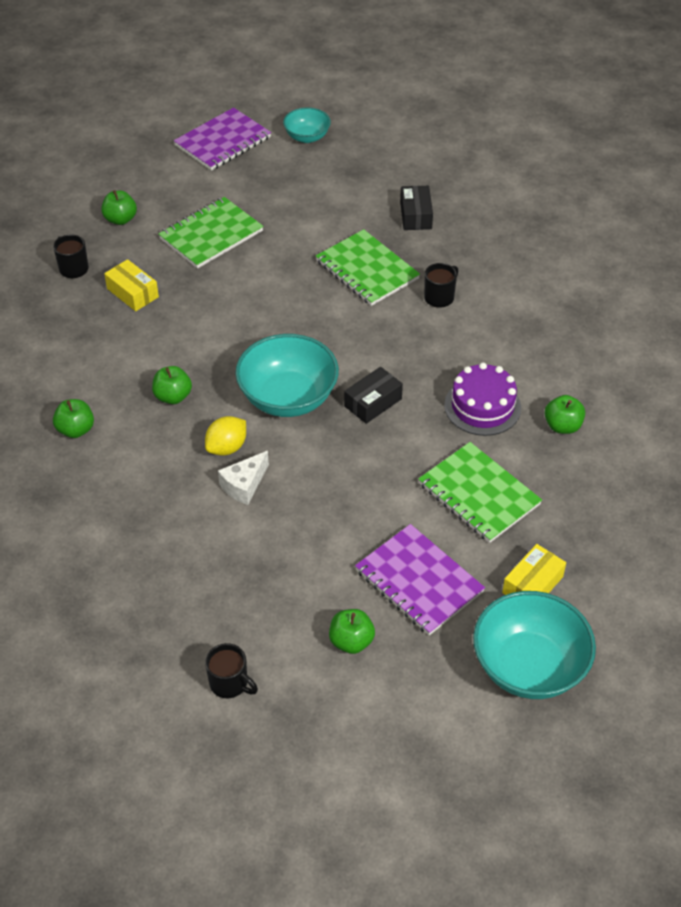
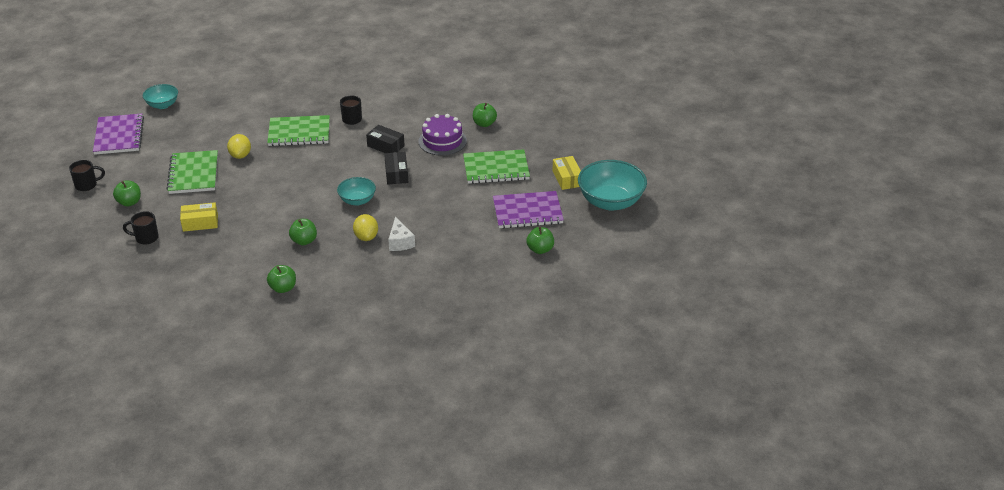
camera: 55 degrees left, 10 degrees down
(230, 684) = (523, 301): black mug -> black mug (87, 185)
(278, 250) = (240, 155): none -> yellow lemon
(288, 398) = (357, 200): turquoise bowl -> turquoise bowl, size x0.56
(416, 215) = (281, 98): black box -> black box (385, 146)

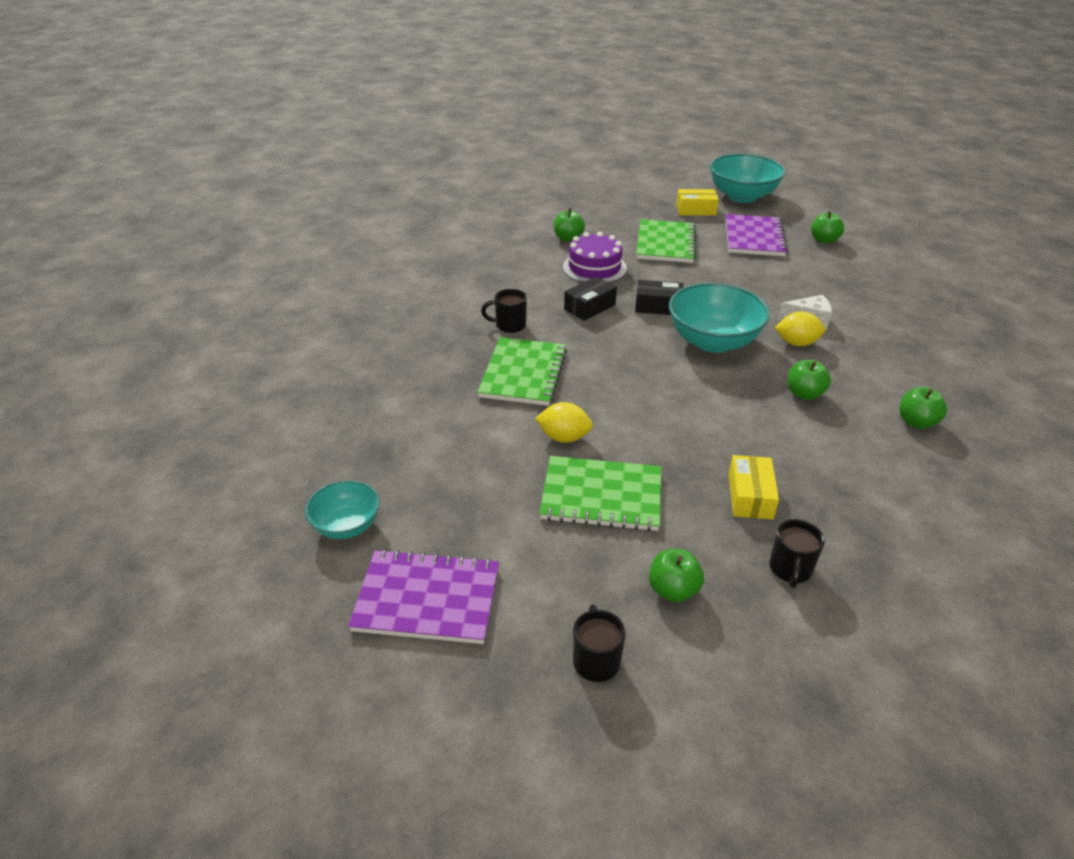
camera: 75 degrees left, 0 degrees up
(357, 200) = (713, 341): turquoise bowl -> turquoise bowl, size x1.78

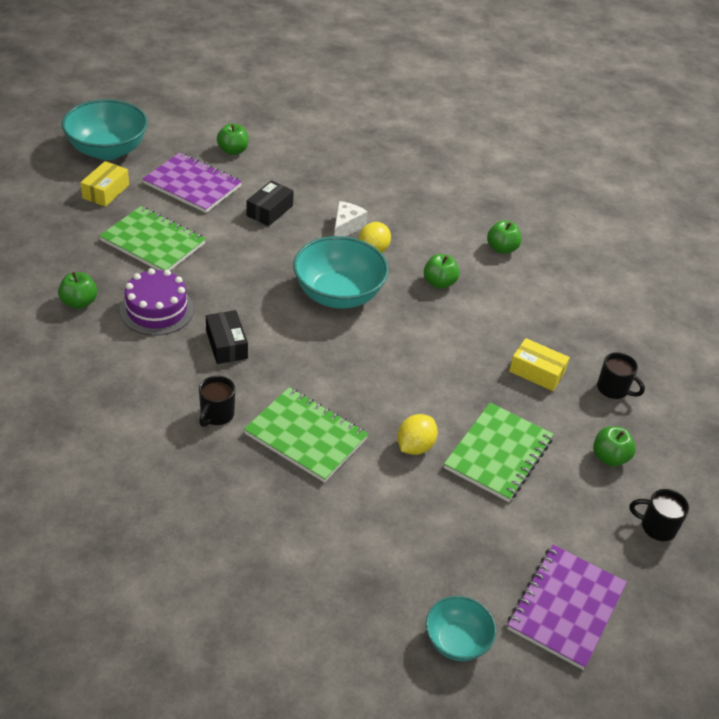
camera: 70 degrees left, 5 degrees up
(658, 306) = (260, 300): black box -> black box (269, 211)

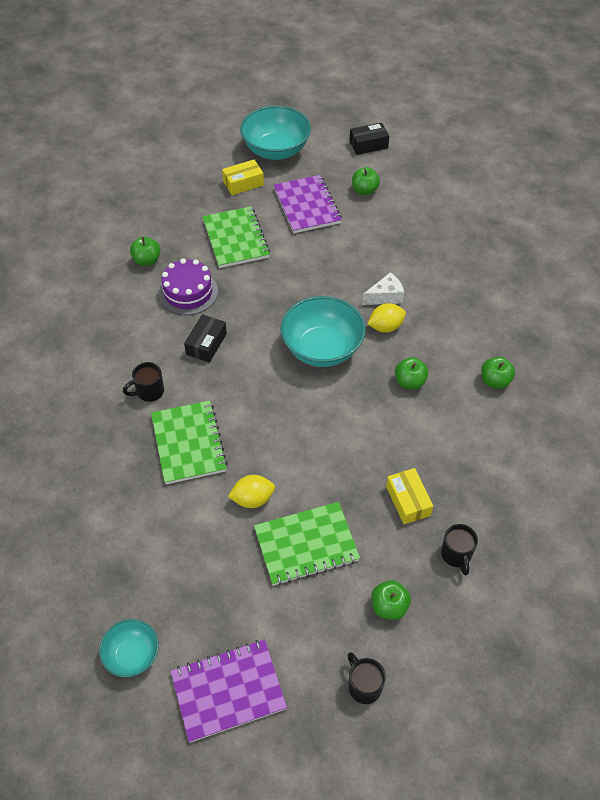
camera: 45 degrees right, 10 degrees up
(269, 211) = (341, 254): black box -> black box (368, 145)

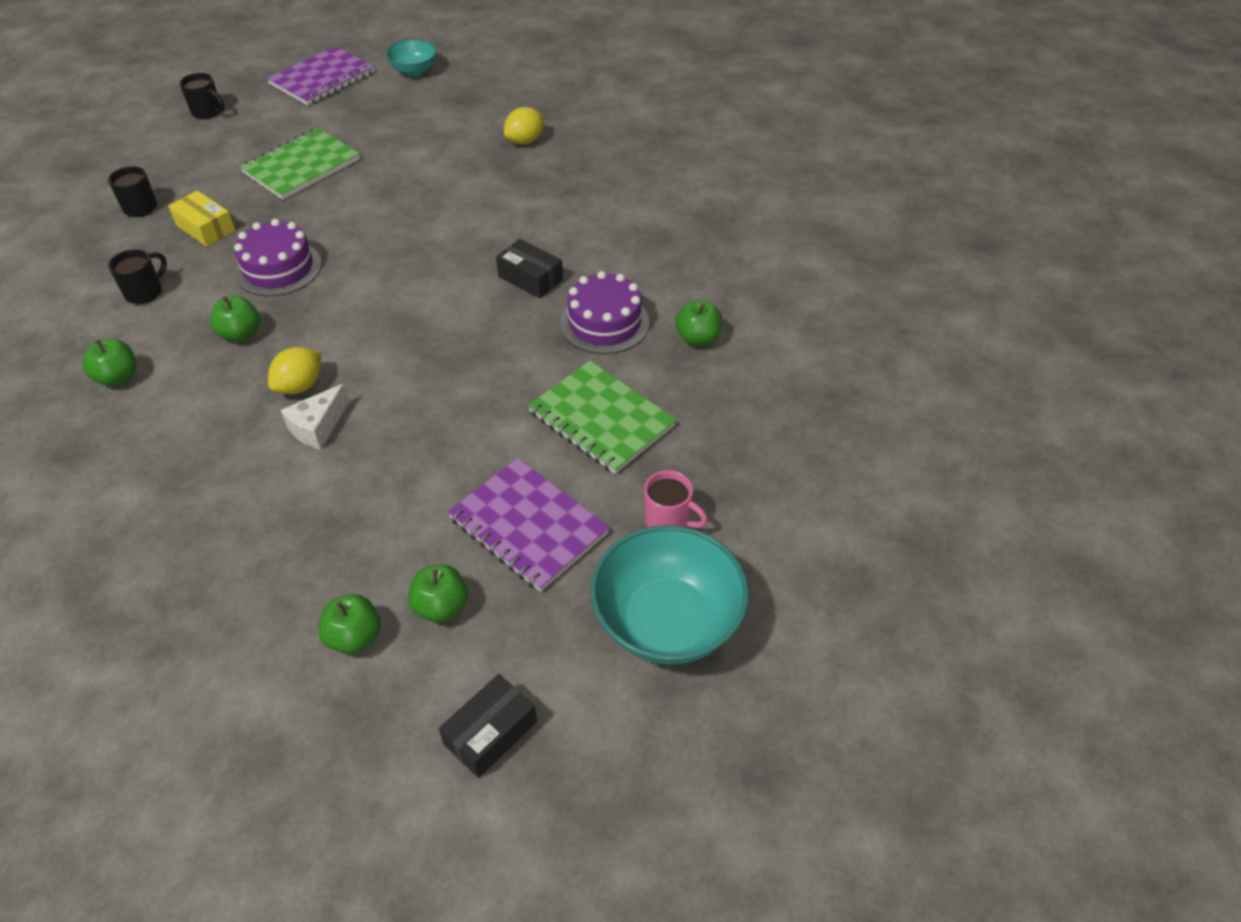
camera: 150 degrees right, 5 degrees down
(149, 392) = (555, 214): black mug -> black mug (145, 292)
(188, 443) = (474, 191): green notebook -> none
(206, 344) = (530, 278): black box -> black box turned 45 degrees counterclockwise
(243, 183) = (669, 520): yellow box -> pink mug
(252, 499) = (376, 177): yellow lemon -> yellow lemon (525, 141)
(322, 349) = (377, 327): turquoise bowl -> none
(366, 430) = (278, 268): none -> purple cake
(389, 606) = (201, 156): green apple -> green apple (354, 637)

